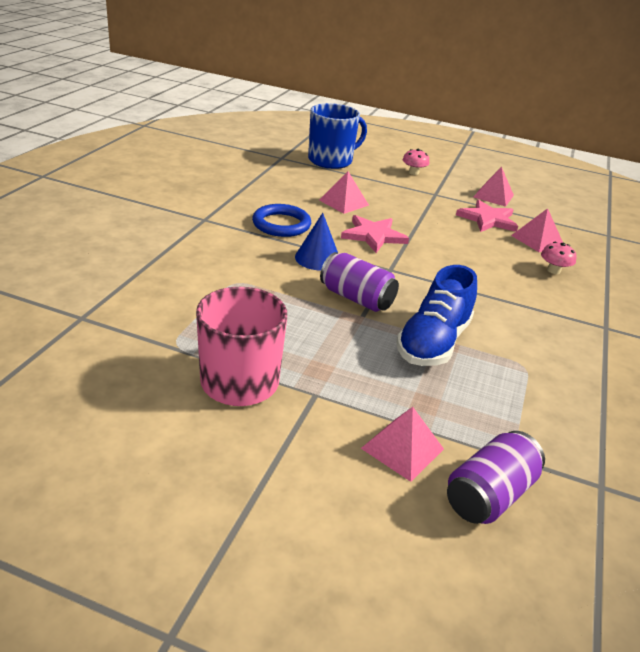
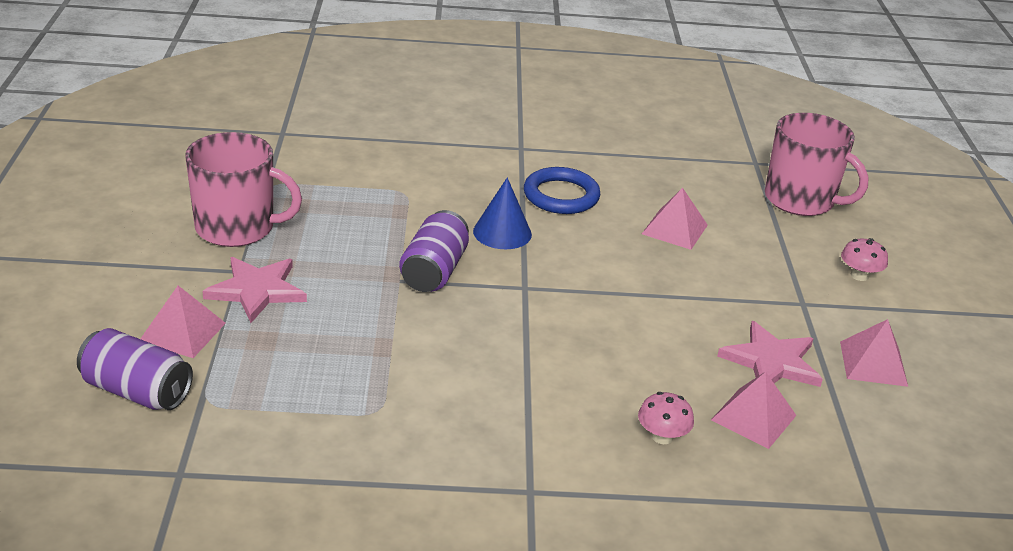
camera: 70 degrees right, 0 degrees up
(331, 160) = (800, 200): blue mug -> pink mug
(373, 235) = (602, 264): pink star -> pink star (257, 290)
(433, 342) = (380, 335): blue shoe -> none

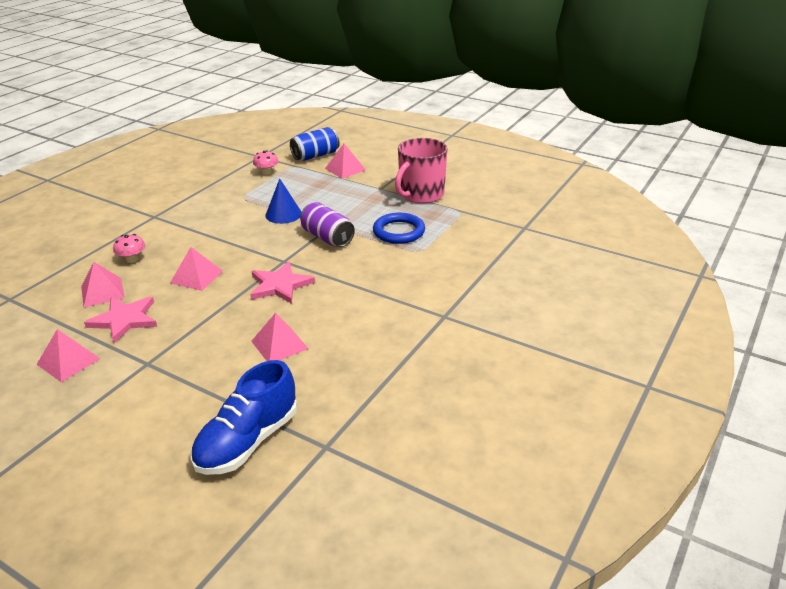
camera: 125 degrees right, 0 degrees up
(137, 391) = (315, 156): purple can -> blue can
(257, 290) = (359, 189): pink star -> pink star (280, 285)
(502, 232) = (343, 271): blue cone -> blue cone (283, 214)
(561, 196) = (365, 310): blue ring -> blue ring (399, 231)
(633, 347) = (196, 277): none -> pink pyramid
(800, 200) = (248, 441): pink mug -> blue shoe
(859, 275) = (135, 412): pink mushroom -> pink mushroom (267, 172)

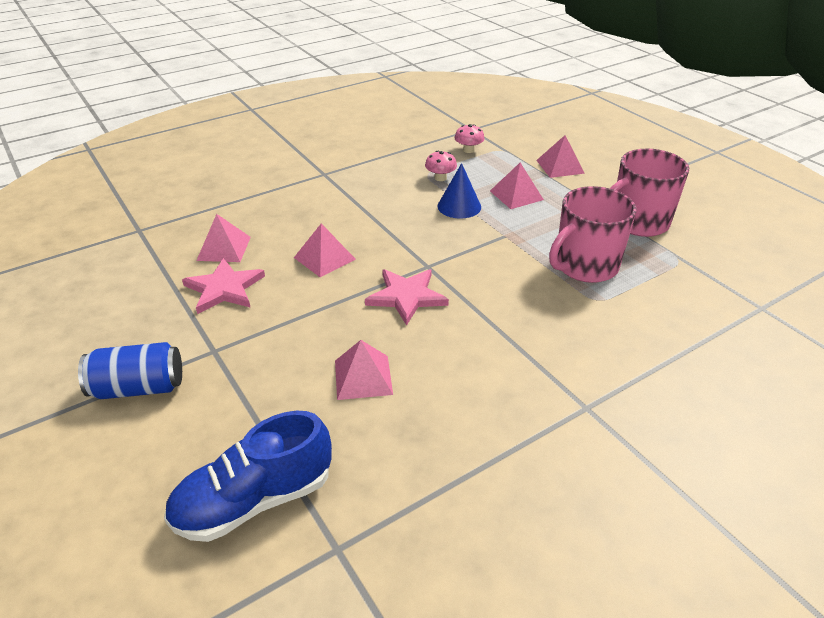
camera: 25 degrees right, 5 degrees up
(68, 361) = (144, 321): pink pyramid -> pink pyramid (516, 195)
(132, 259) = (274, 218): pink mushroom -> pink mushroom (440, 178)
(315, 156) = (534, 142): blue can -> blue can (138, 387)
(327, 238) = (493, 250): purple can -> none
(399, 231) = (585, 266): blue ring -> pink mug

